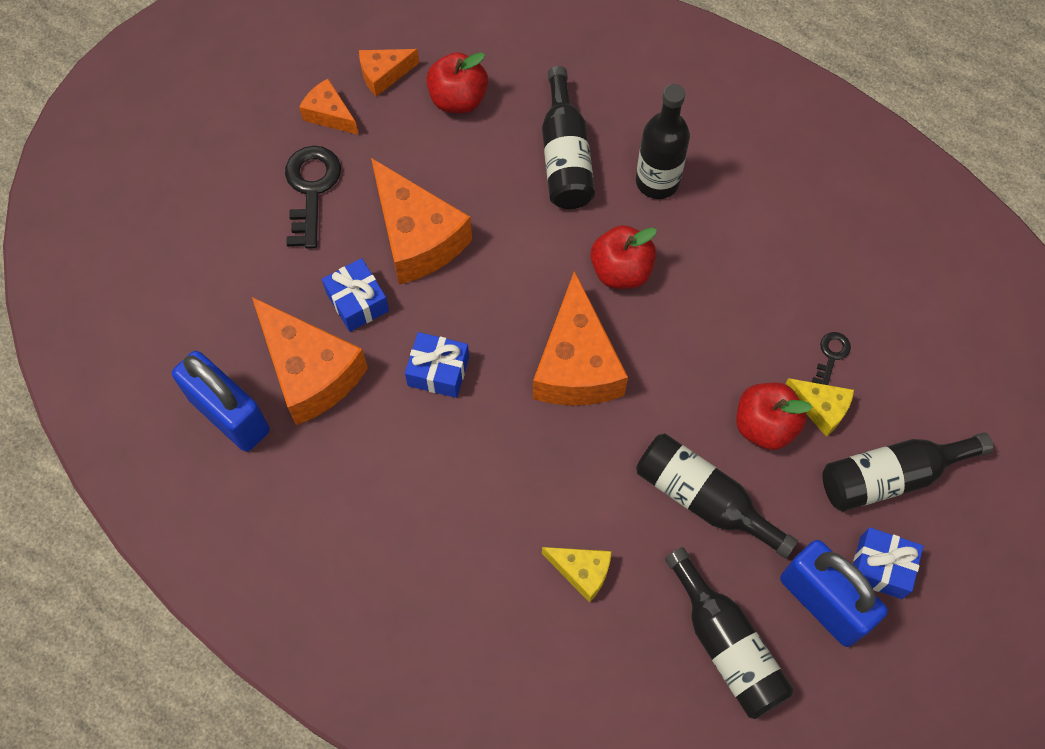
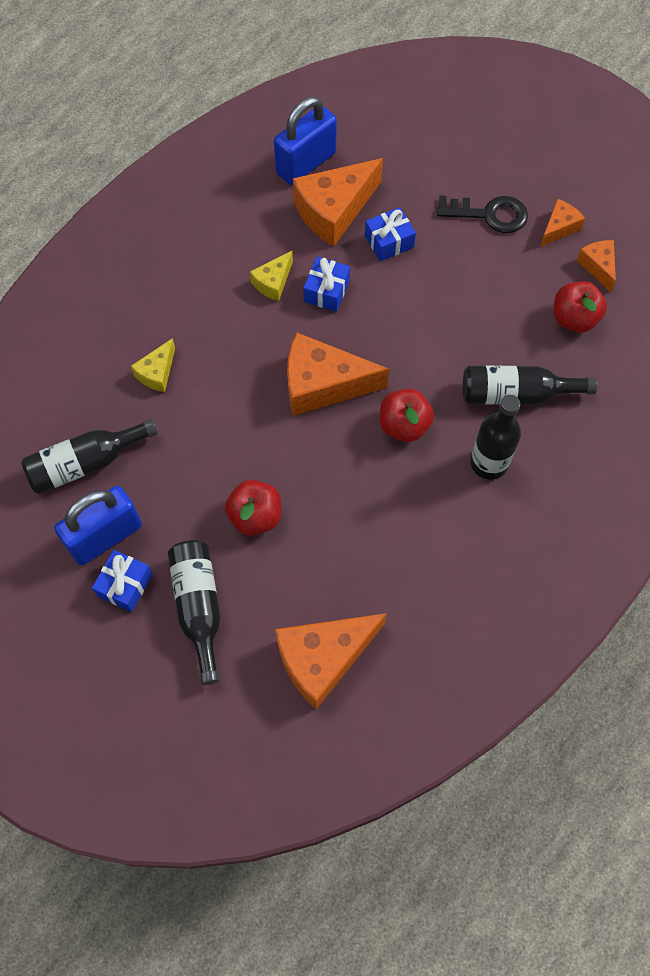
camera: 95 degrees right, 0 degrees up
(417, 237) = (443, 283): orange cheese -> orange cheese (323, 659)
(703, 499) = (200, 462): black bottle -> none
(820, 408) = (265, 562): yellow cheese -> yellow cheese (273, 282)
(831, 355) = (312, 579): black key -> none

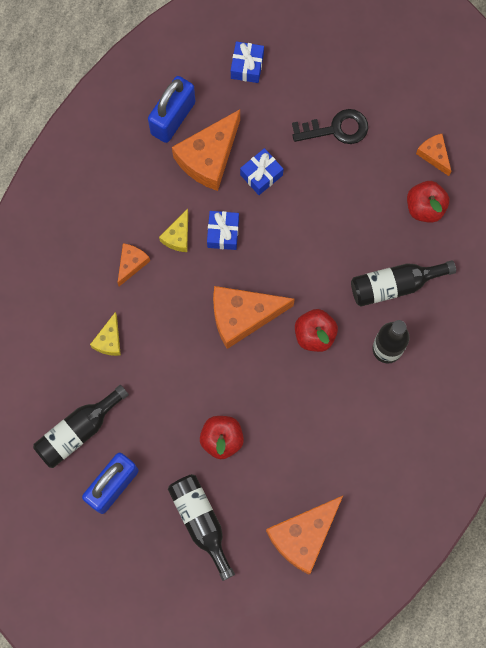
camera: 15 degrees left, 10 degrees up
(125, 585) = (140, 519): blue gift -> blue gift (247, 66)
(558, 228) = (395, 127): orange cheese -> orange cheese (131, 264)

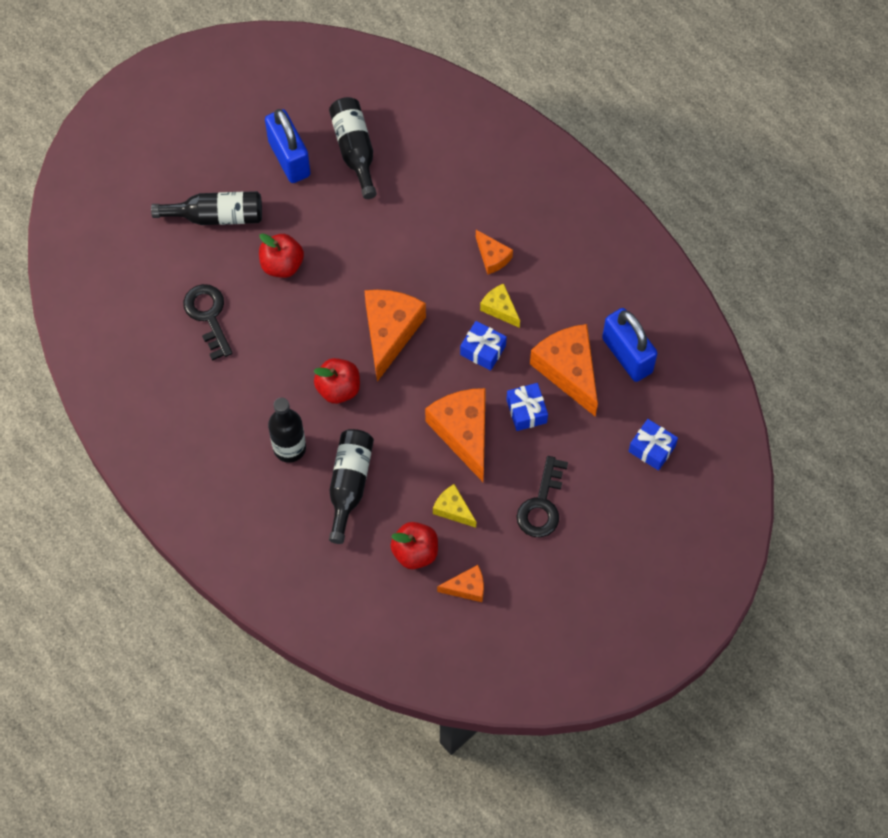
camera: 115 degrees right, 10 degrees down
(109, 340) = (426, 208): yellow cheese -> yellow cheese (453, 509)
(301, 478) = (208, 316): none -> black key
(303, 536) = (155, 295): orange cheese -> orange cheese (463, 433)

